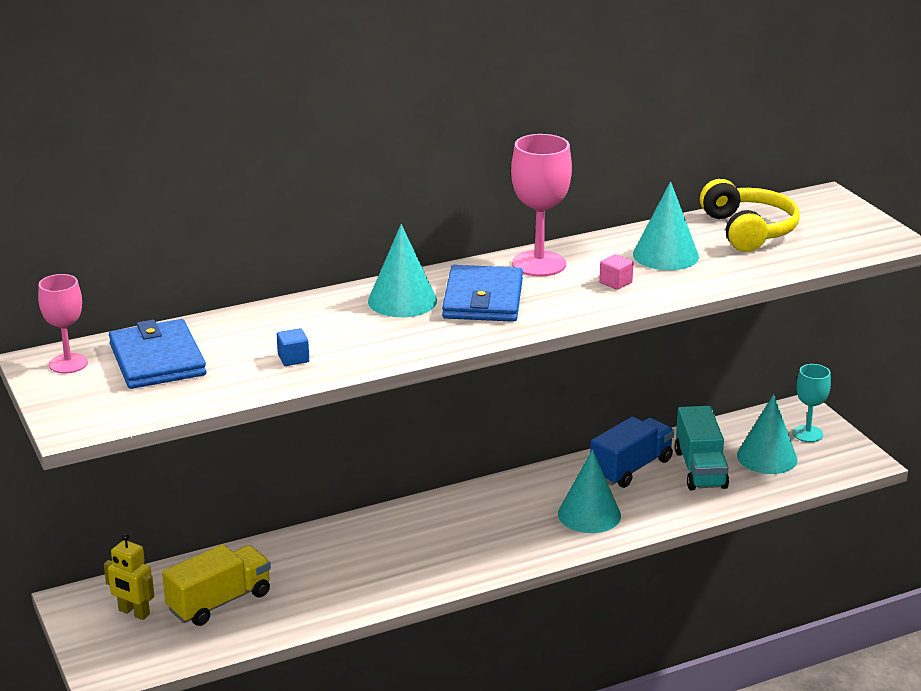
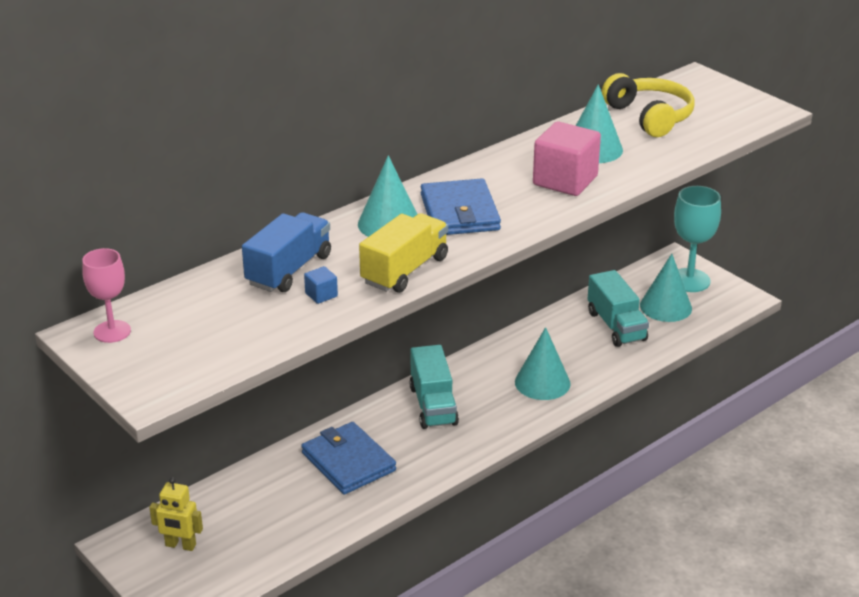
camera: 15 degrees left, 5 degrees up
(157, 359) = (195, 315): blue wallet -> blue wallet (348, 462)
(219, 602) = (255, 521): yellow truck -> yellow truck (404, 270)
(458, 519) = (433, 405): none -> turquoise truck
(539, 264) = (490, 171): pink goblet -> none
(615, 282) = (565, 180): pink cube -> pink cube, size x2.32
(631, 468) = (559, 334): blue truck -> blue truck (289, 270)
(807, 434) = (689, 280): turquoise goblet -> turquoise goblet, size x1.57

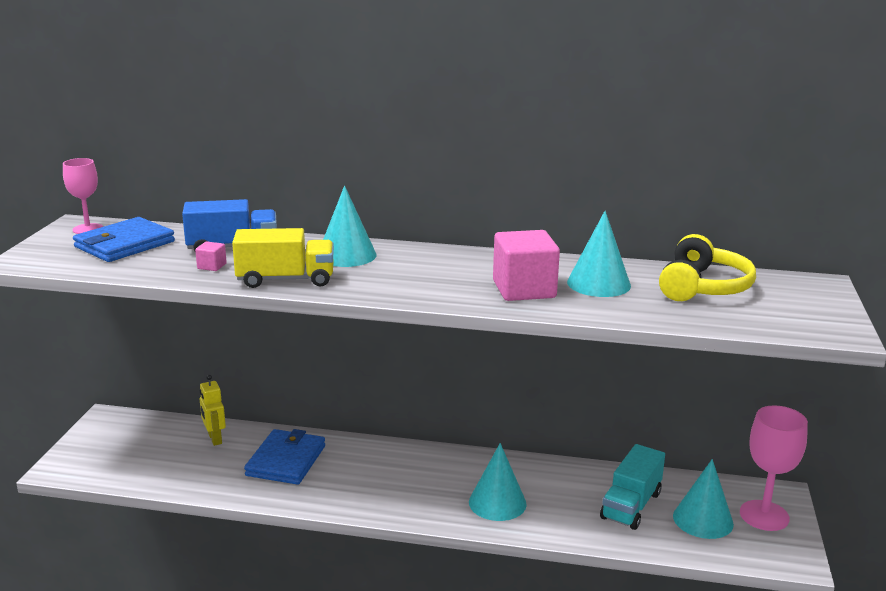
camera: 50 degrees right, 10 degrees down
(180, 545) = (125, 439): yellow robot -> yellow robot (214, 439)
(321, 295) = (212, 266): blue cube -> pink cube
(433, 405) = (398, 465): turquoise truck -> none
(459, 212) = (403, 270): blue wallet -> blue wallet (124, 244)
(689, 280) = (764, 515): turquoise goblet -> pink goblet

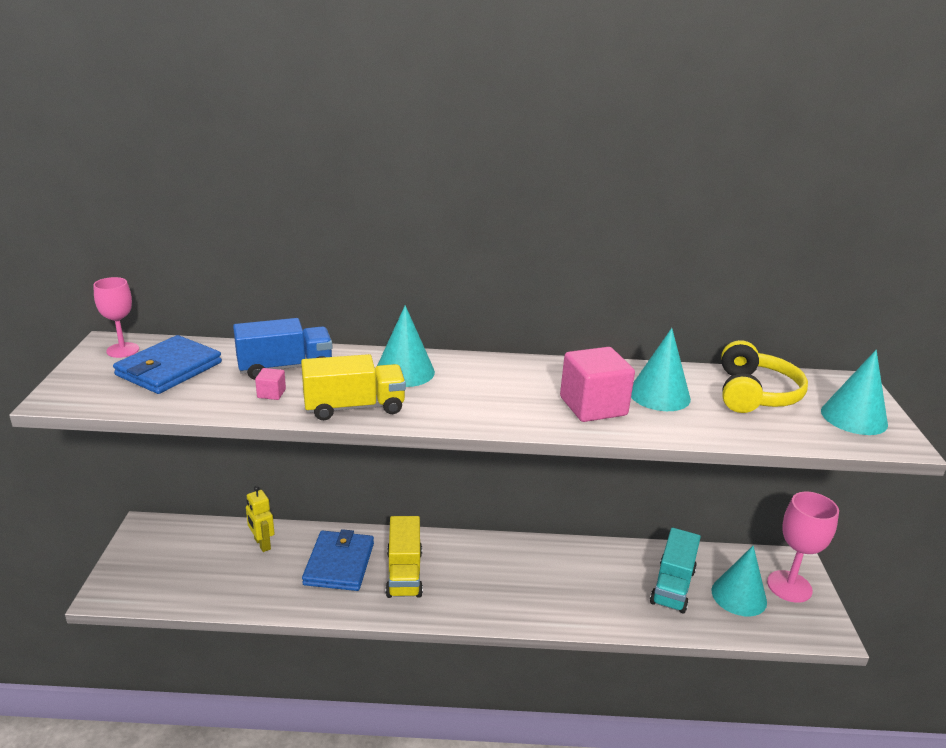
camera: 10 degrees left, 5 degrees up
(349, 473) = (404, 573): none -> yellow truck
(497, 503) = (552, 594): turquoise cone -> turquoise cone (854, 417)

